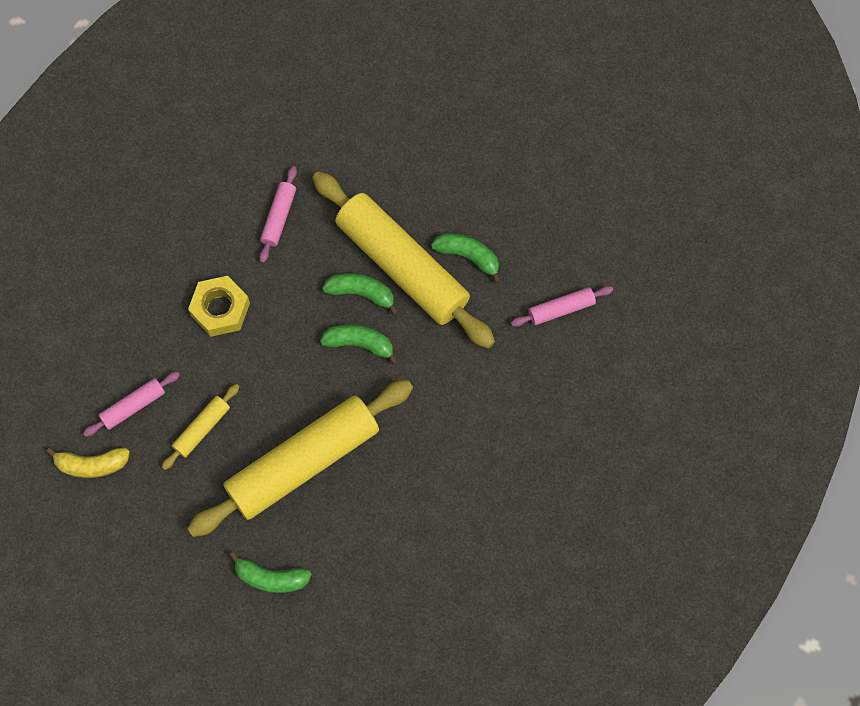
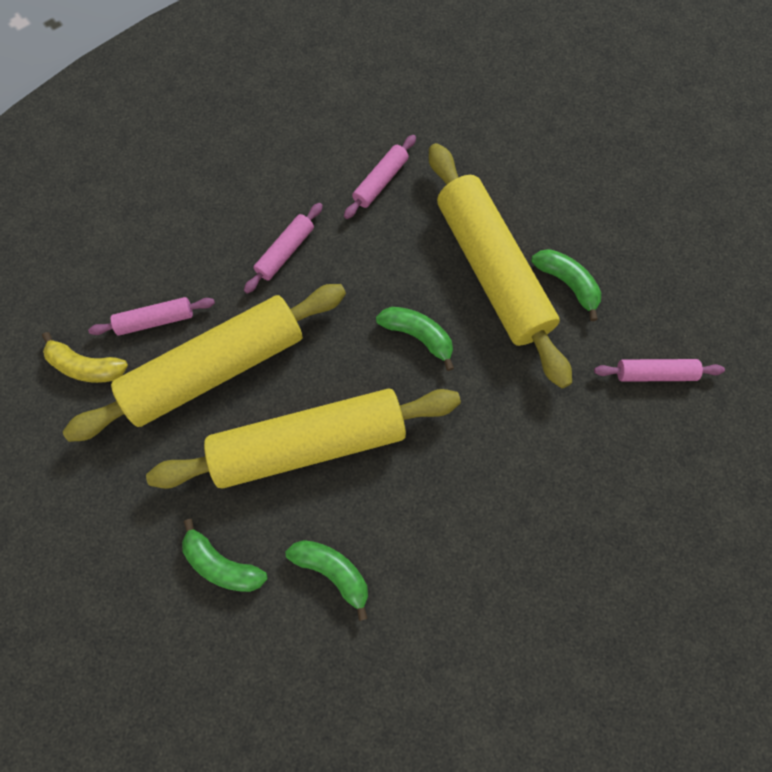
camera: 20 degrees right, 0 degrees up
(202, 429) = (216, 369): yellow rolling pin -> yellow rolling pin, size x2.33
(220, 309) = (285, 252): yellow nut -> pink rolling pin
(361, 293) = (438, 284): green banana -> green banana (333, 571)

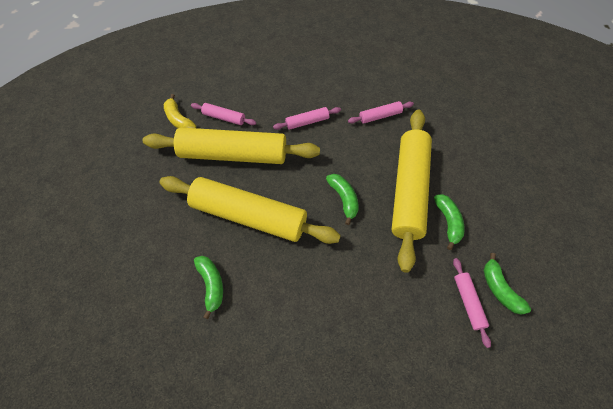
camera: 35 degrees right, 10 degrees down
(222, 564) = (164, 244): green banana -> green banana (499, 289)
(654, 374) = (468, 302): pink rolling pin -> pink rolling pin turned 45 degrees clockwise

